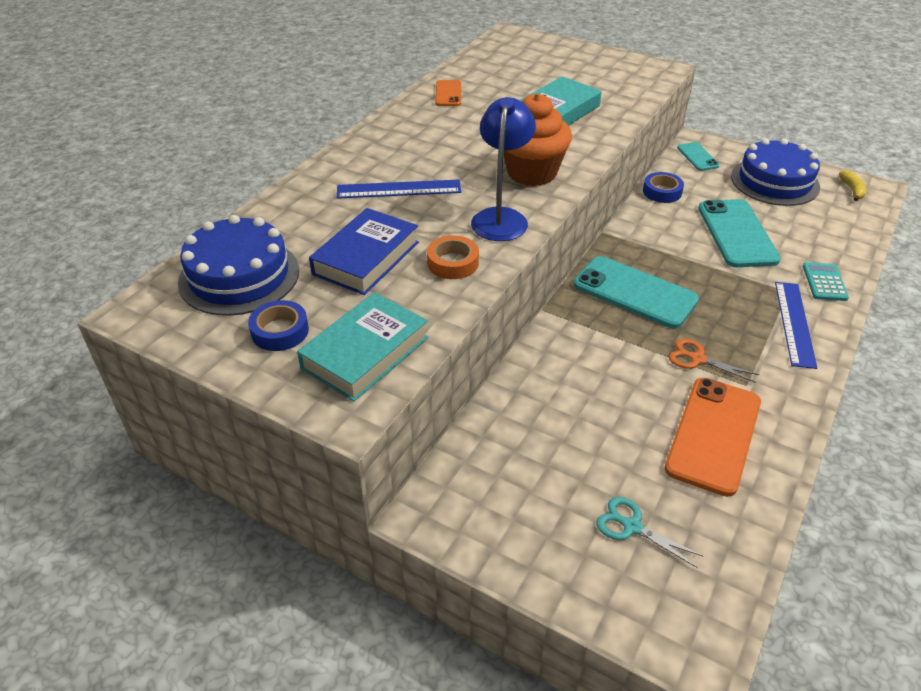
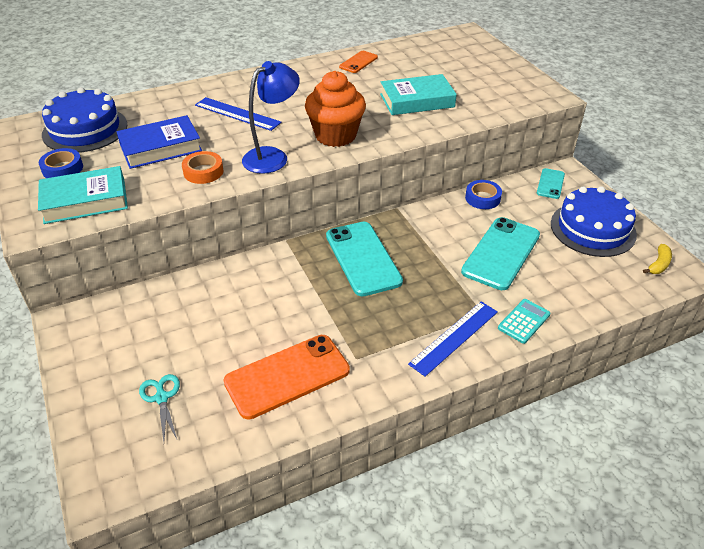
camera: 35 degrees right, 0 degrees up
(697, 359) = (345, 323): orange scissors -> none

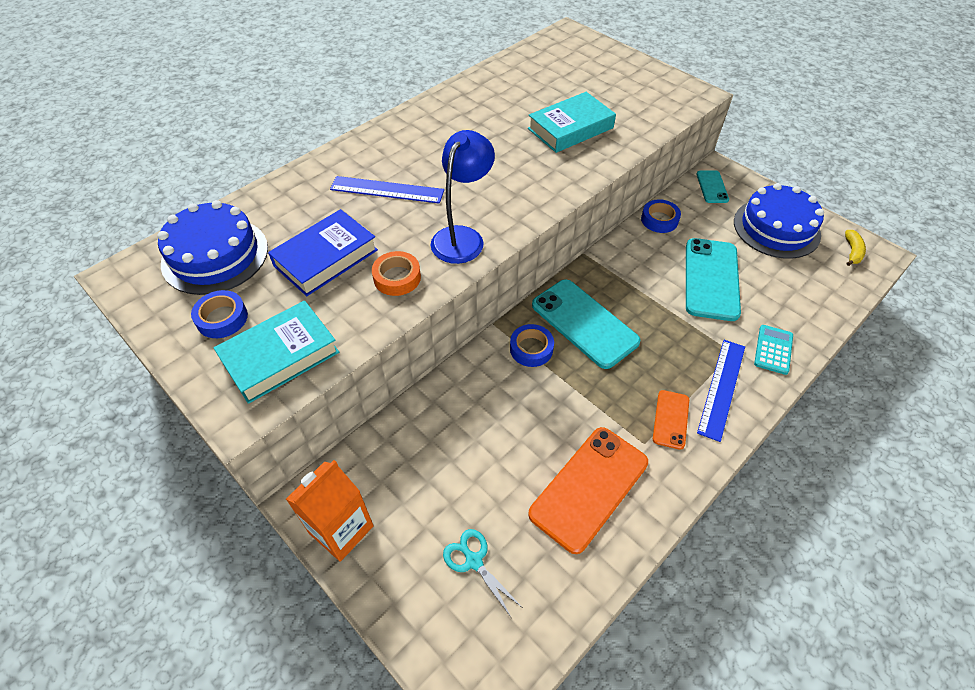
camera: 20 degrees left, 10 degrees up
(78, 346) = (341, 529): none -> orange carton
(305, 265) = (531, 349): none -> blue tape
(335, 135) = (513, 193): orange cupcake -> none
(358, 62) = (479, 92): orange phone -> orange phone (670, 419)

